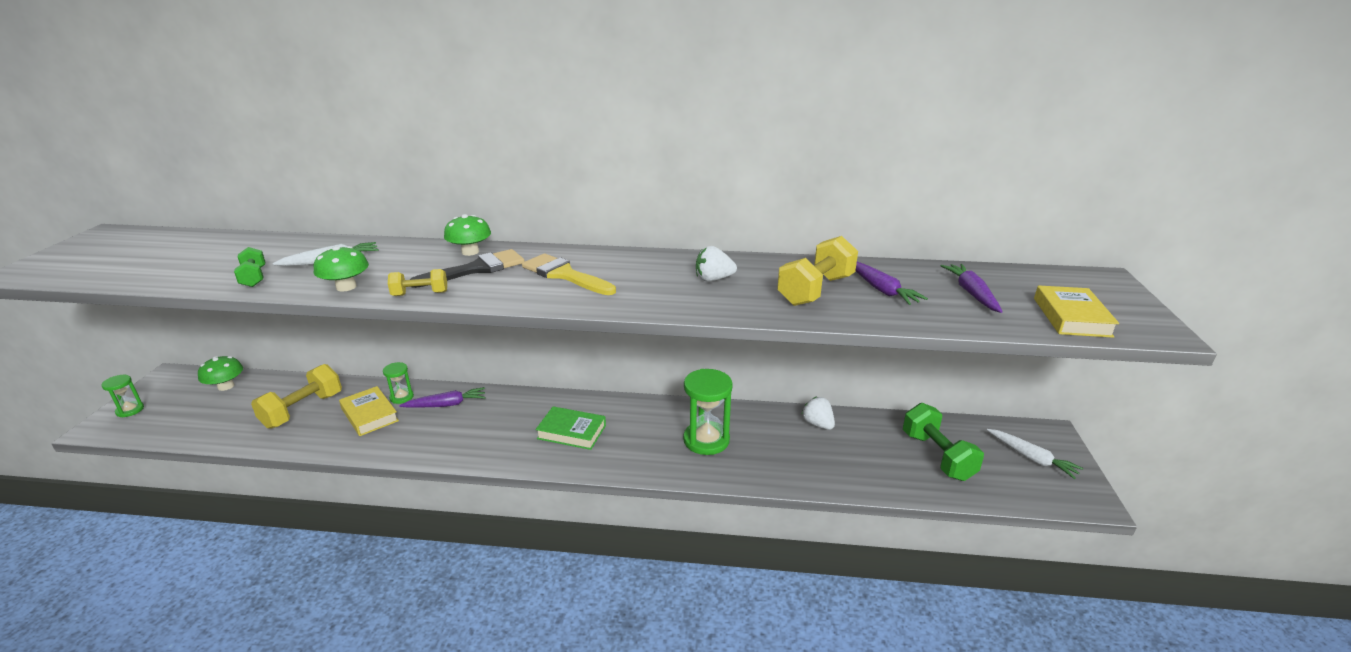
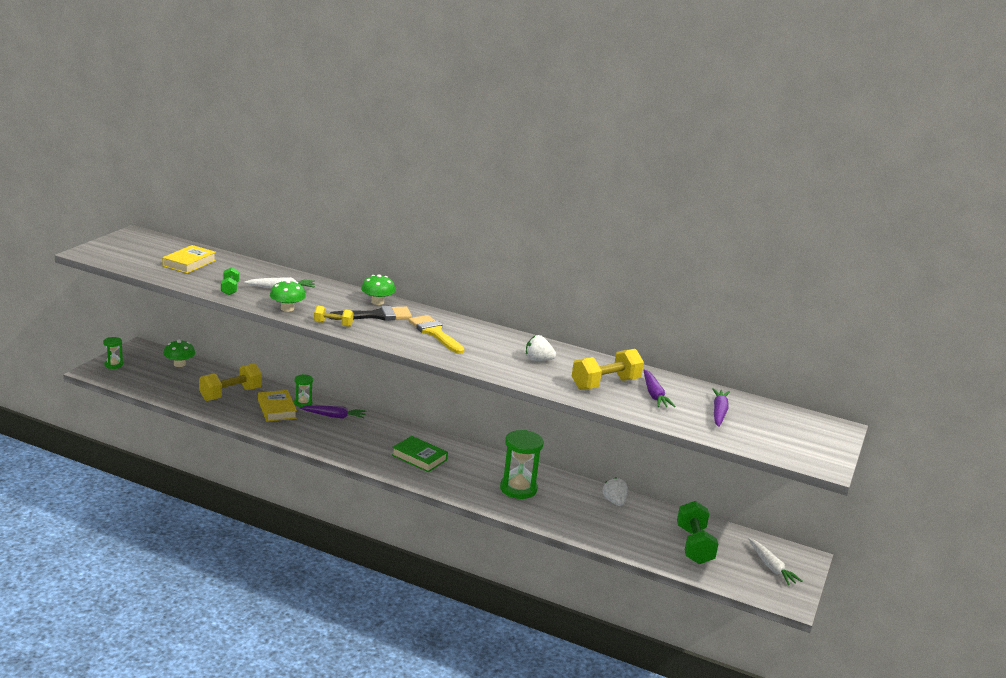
camera: 15 degrees right, 5 degrees down
(1071, 317) = (774, 443): yellow book -> yellow book (189, 263)

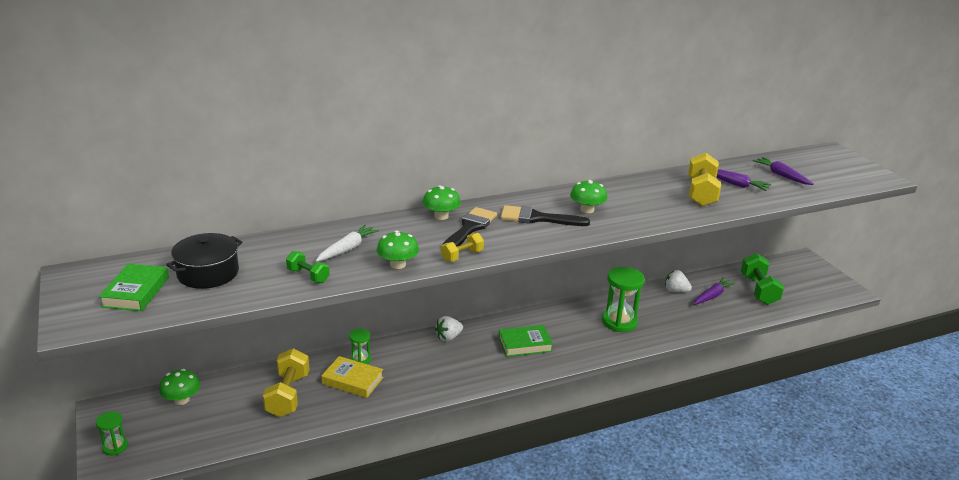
camera: 45 degrees left, 5 degrees up
(141, 254) = (136, 292): none -> green book
(189, 263) = (208, 273): yellow book -> black pot
(334, 416) = (405, 354): purple carrot -> purple carrot (712, 296)
(435, 333) = (537, 218): yellow brush -> black brush
(483, 347) = (587, 210): none -> green mushroom
(538, 360) = (634, 199): white strawberry -> white strawberry (448, 337)
(694, 545) = (759, 290): green dumbbell -> green dumbbell turned 45 degrees clockwise
(771, 567) = (806, 276): white carrot -> none

